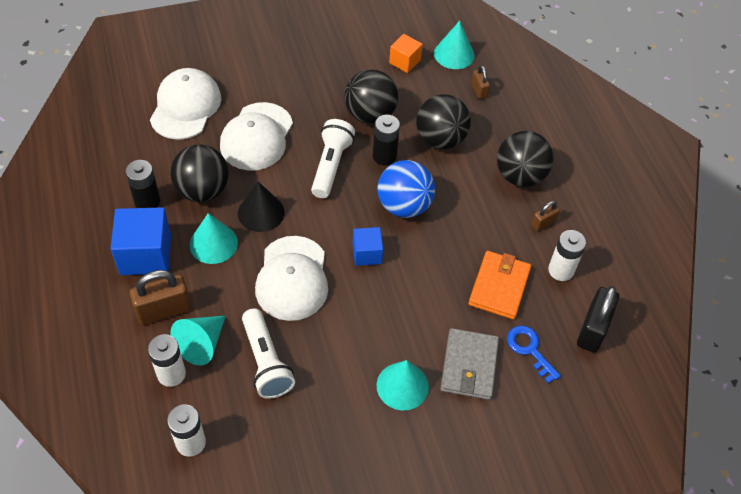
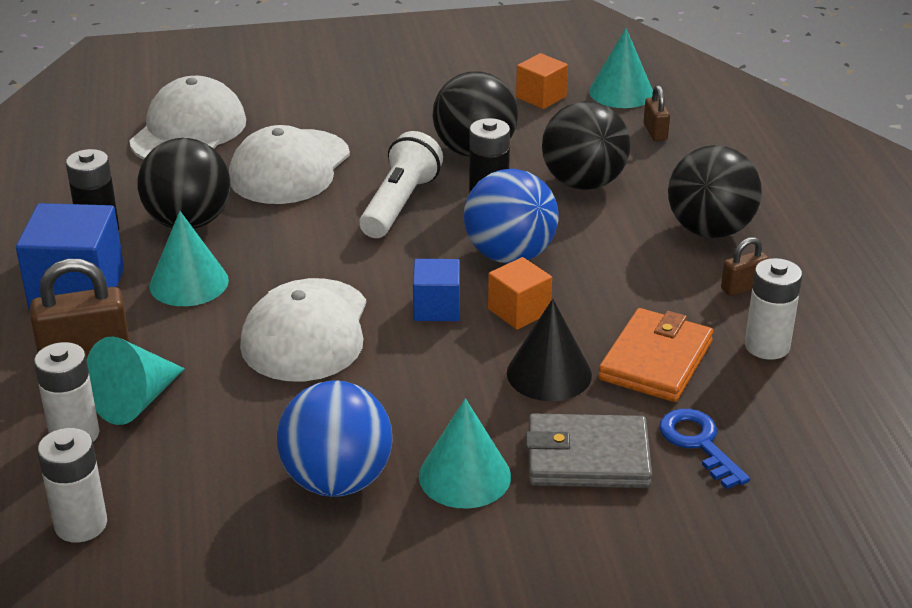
camera: 10 degrees right, 20 degrees down
(261, 212) = (274, 251): black cone -> black cone (549, 373)
(266, 362) = (236, 430): white flashlight -> none
(331, 396) = (337, 481): none -> blue ball
(415, 252) = (519, 311): none -> orange cube
(469, 366) = (588, 458): grey wallet -> grey wallet turned 75 degrees clockwise
(592, 330) = (816, 424): black padlock -> none

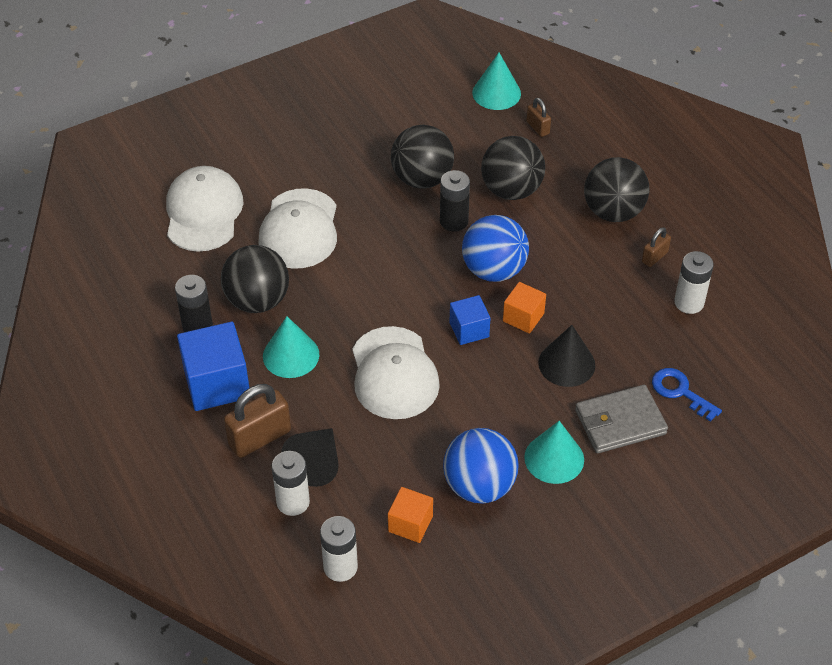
camera: 20 degrees left, 15 degrees up
(135, 401) = (316, 463): turquoise cone -> black cone
(400, 204) = (396, 243): white flashlight -> none
(541, 97) = (442, 112): orange cube -> orange cube (410, 524)
(655, 360) = (627, 334): orange wallet -> none

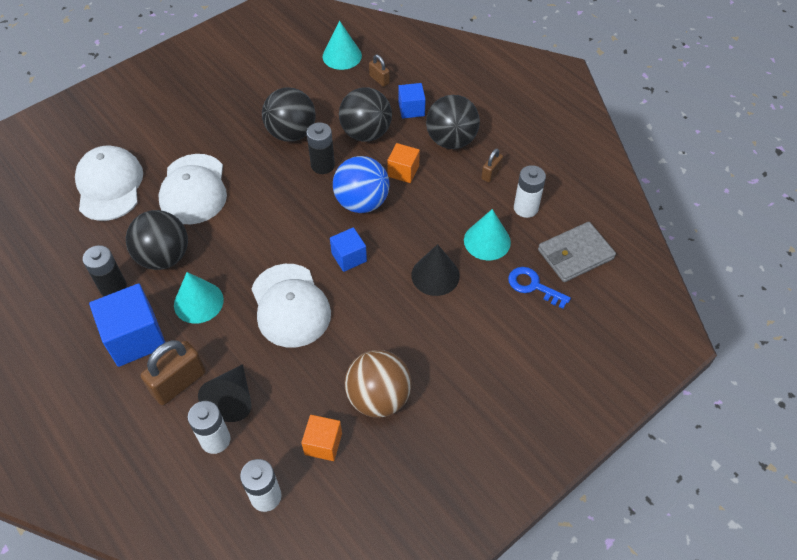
camera: 10 degrees left, 5 degrees up
(479, 486) = (378, 398): blue ball -> brown ball
(523, 317) = (392, 240): orange cube -> orange cube (403, 171)
(554, 458) = (438, 362): turquoise cone -> turquoise cone (487, 241)
(571, 168) = (411, 109): none -> blue cube
(620, 422) = (488, 321): grey wallet -> grey wallet (575, 254)

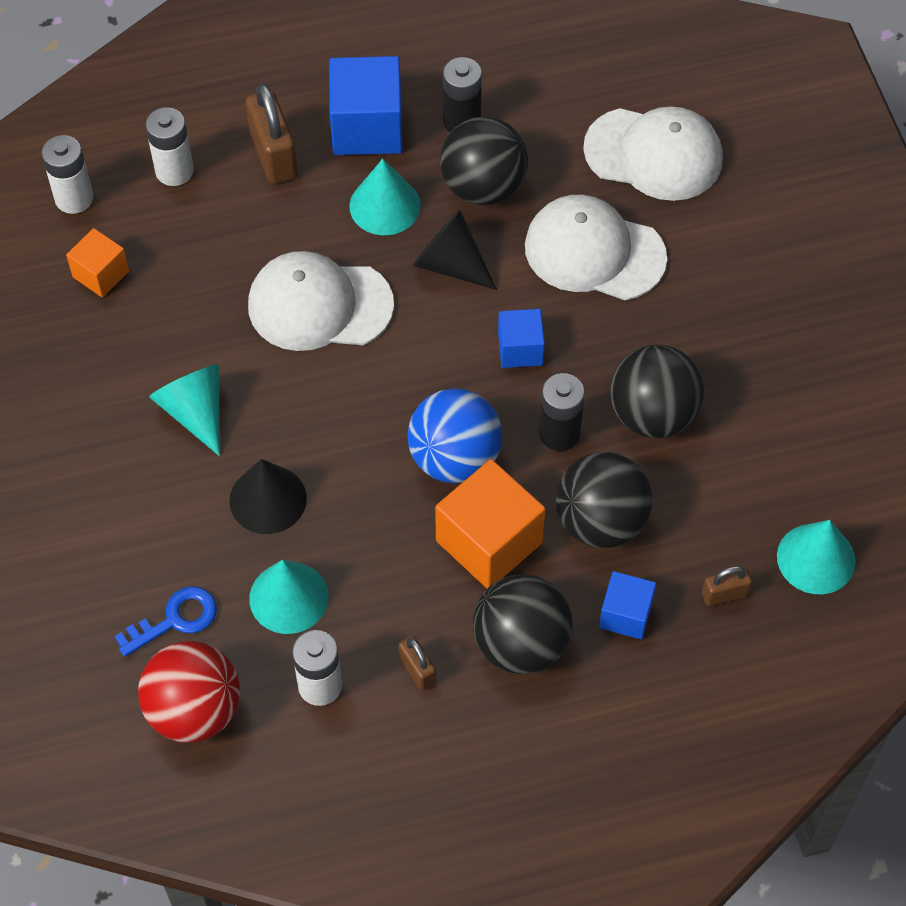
camera: 115 degrees right, 5 degrees up
(232, 400) = (217, 201): black cone -> black cone (450, 264)
(349, 257) = (361, 403): blue cube -> blue cube (520, 349)
(378, 398) = (123, 354): brown ball -> none
(399, 337) = (195, 412): none -> turquoise cone
(403, 171) = (489, 542): orange cube -> orange cube, size x1.75
(575, 254) = (194, 710): grey wallet -> red ball

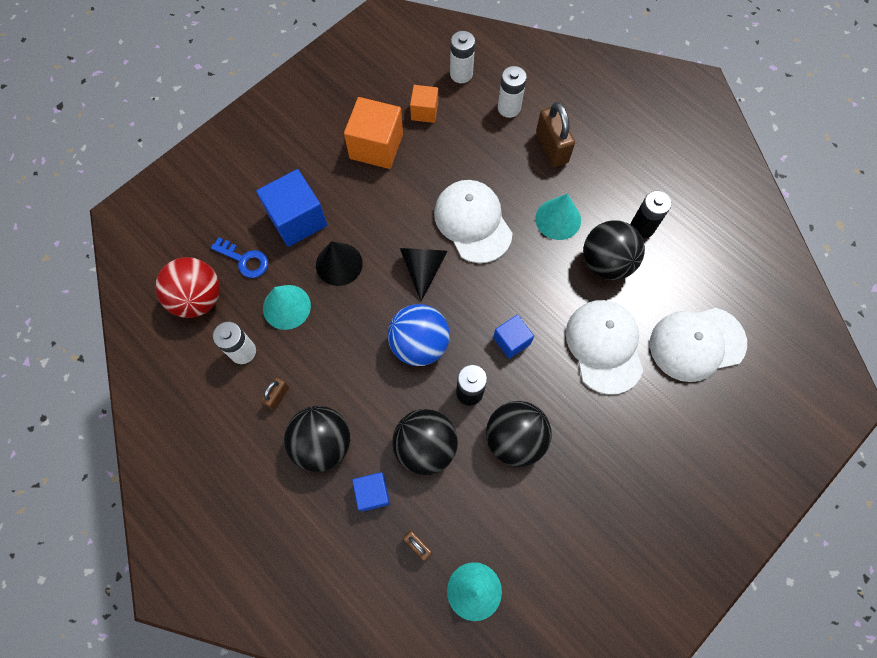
camera: 60 degrees right, 10 degrees up
(195, 412) = (370, 200): turquoise cone -> none
(274, 155) = (552, 147): brown padlock -> brown padlock turned 60 degrees counterclockwise
(367, 127) = (602, 182): blue cube -> blue cube (297, 219)
(450, 264) = (543, 273): black cone -> black cone (423, 269)
(489, 542) = (377, 391): orange cube -> orange cube (376, 146)
(653, 154) = (697, 343): white cap -> white cap turned 90 degrees clockwise

